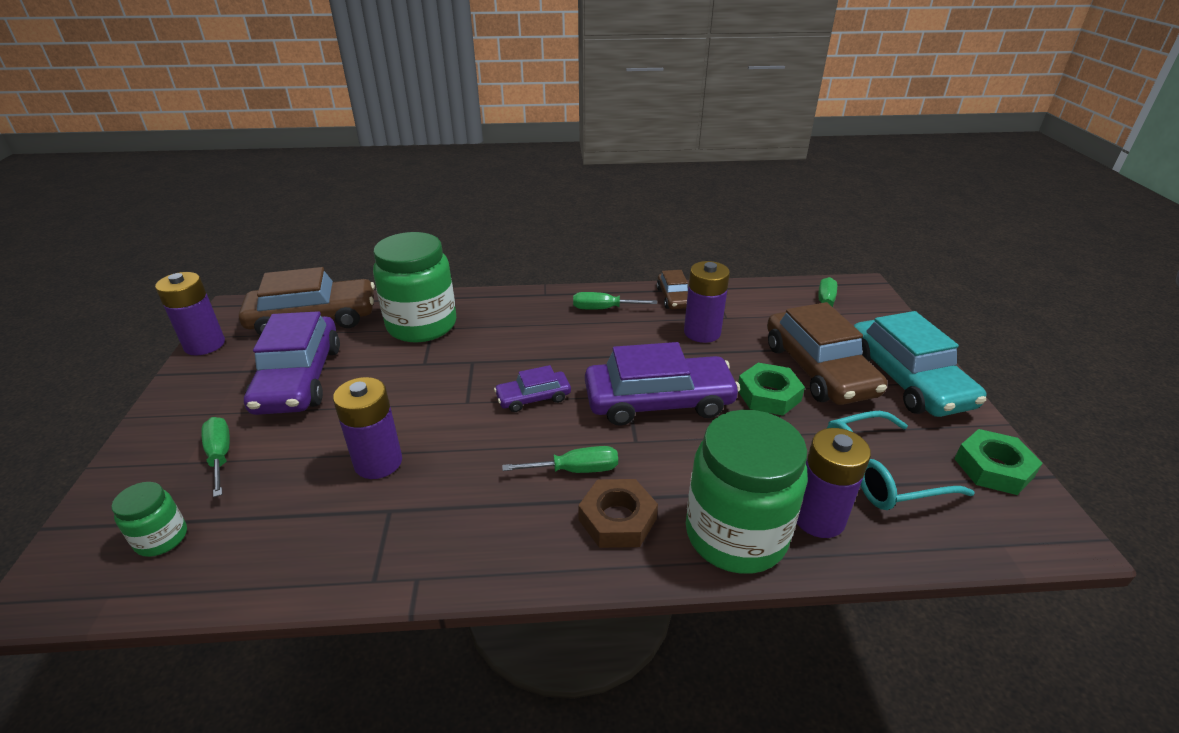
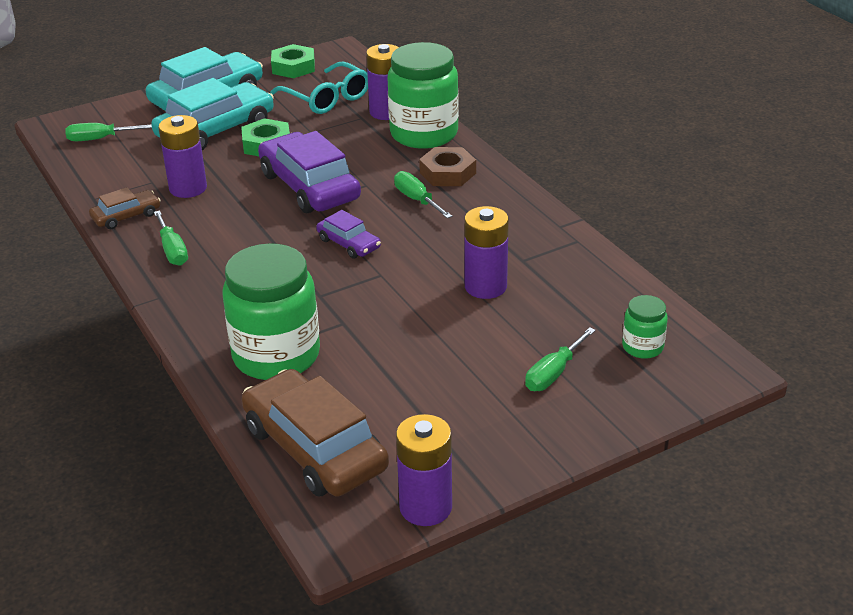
camera: 115 degrees left, 0 degrees up
(299, 378) = (425, 391): purple car -> none
(818, 369) = (215, 130): brown car -> turquoise car

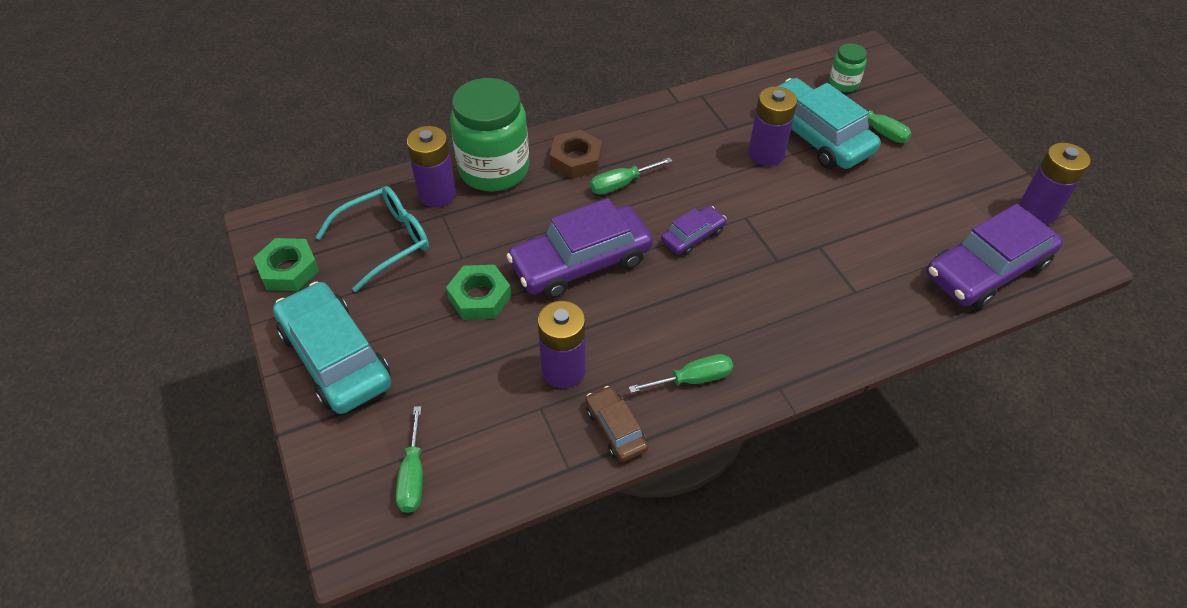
camera: 85 degrees left, 15 degrees up
(215, 130) = (429, 346): turquoise car -> turquoise car (815, 135)
(276, 356) = (870, 293): green jar -> none
(315, 448) = (986, 270): brown car -> purple car

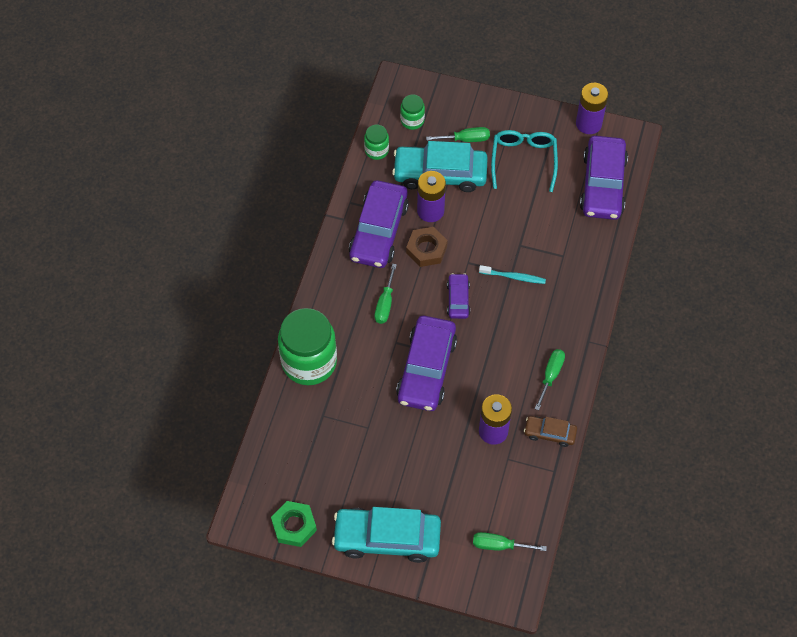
camera: 50 degrees left, 10 degrees up
(384, 241) = (317, 460): turquoise glasses -> turquoise glasses (523, 161)
(413, 476) = (499, 545): green screwdriver -> green screwdriver turned 150 degrees clockwise
(437, 194) = (302, 407): purple battery -> none
(479, 297) = (407, 438): green nut -> none
(576, 159) = (342, 312): brown nut -> brown nut (426, 249)
(696, 131) = (378, 231): none -> purple car
(775, 265) = (513, 277): none -> turquoise toothbrush
(779, 80) = (376, 150): none -> green jar

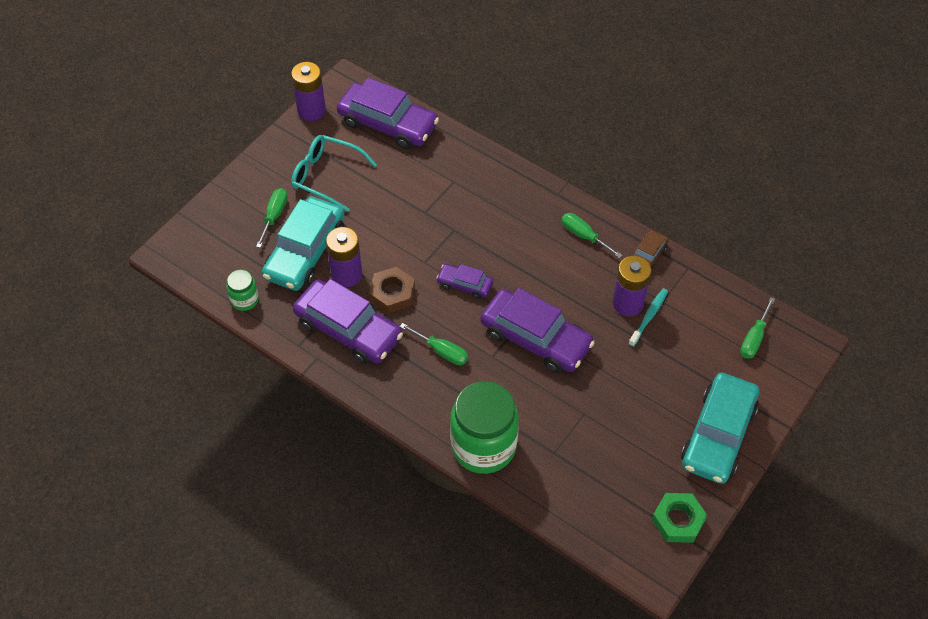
camera: 70 degrees left, 5 degrees down
(412, 120) = (224, 255): green jar -> none
(513, 277) = (459, 229): turquoise toothbrush -> turquoise toothbrush (649, 317)

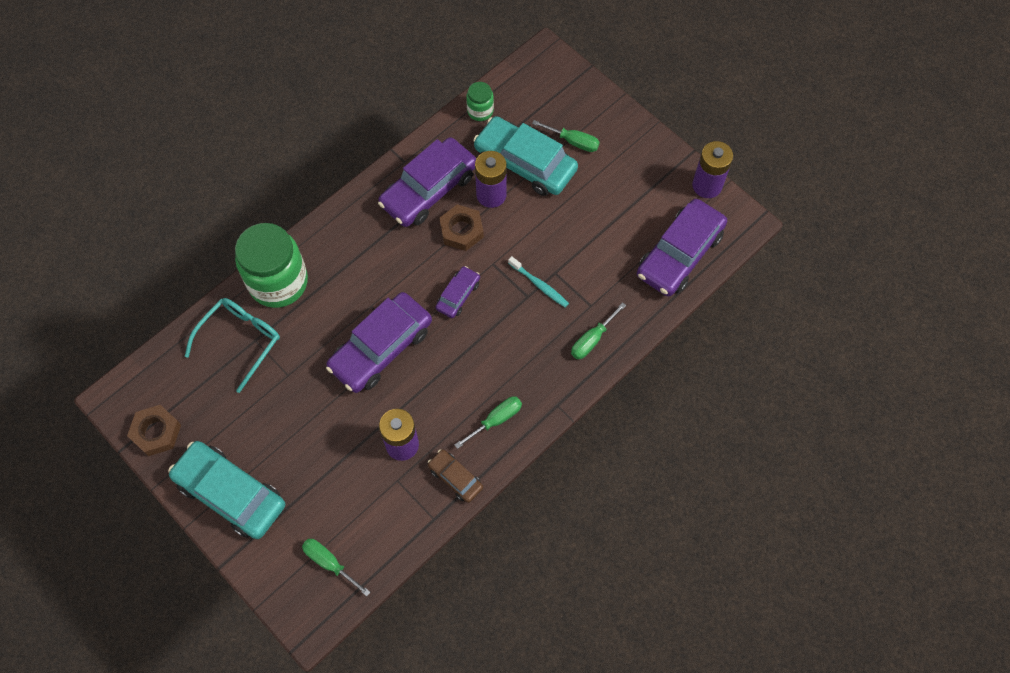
camera: 100 degrees right, 10 degrees up
(327, 176) = (616, 190): turquoise glasses -> turquoise glasses (240, 341)
(441, 351) = (386, 263): green screwdriver -> green screwdriver (592, 340)
(649, 317) = (381, 461): turquoise toothbrush -> turquoise toothbrush (539, 285)
(678, 520) = (156, 432): green nut -> brown nut

